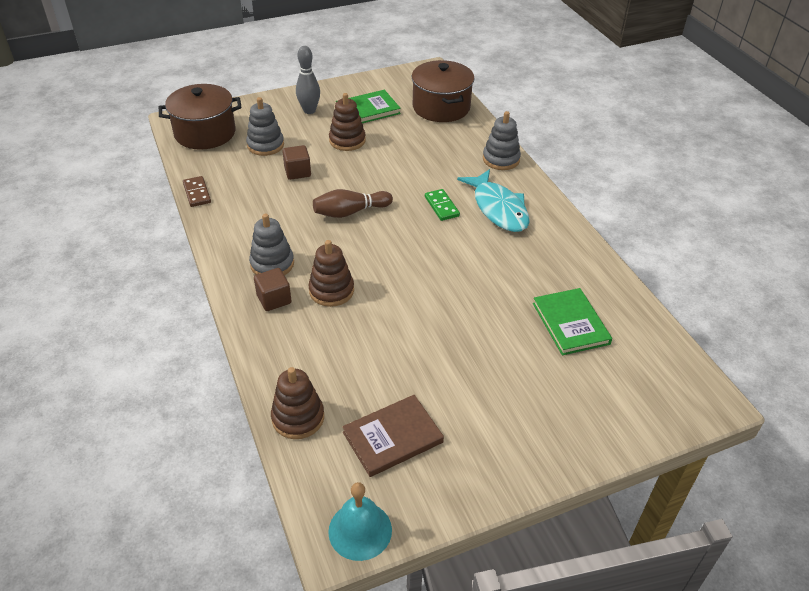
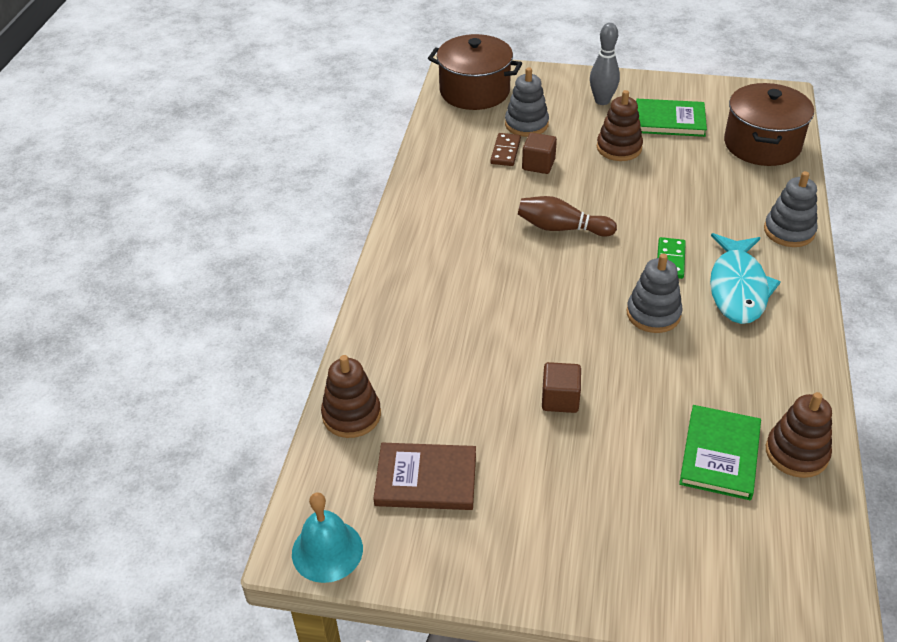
camera: 35 degrees right, 0 degrees up
(197, 193) = (421, 152): brown domino -> brown domino (505, 151)
(272, 264) = (440, 252): grey stacking toy -> grey stacking toy (653, 314)
(274, 299) = (415, 289): brown cube -> brown cube (560, 399)
(331, 291) = (478, 304): brown stacking toy -> brown stacking toy (796, 453)

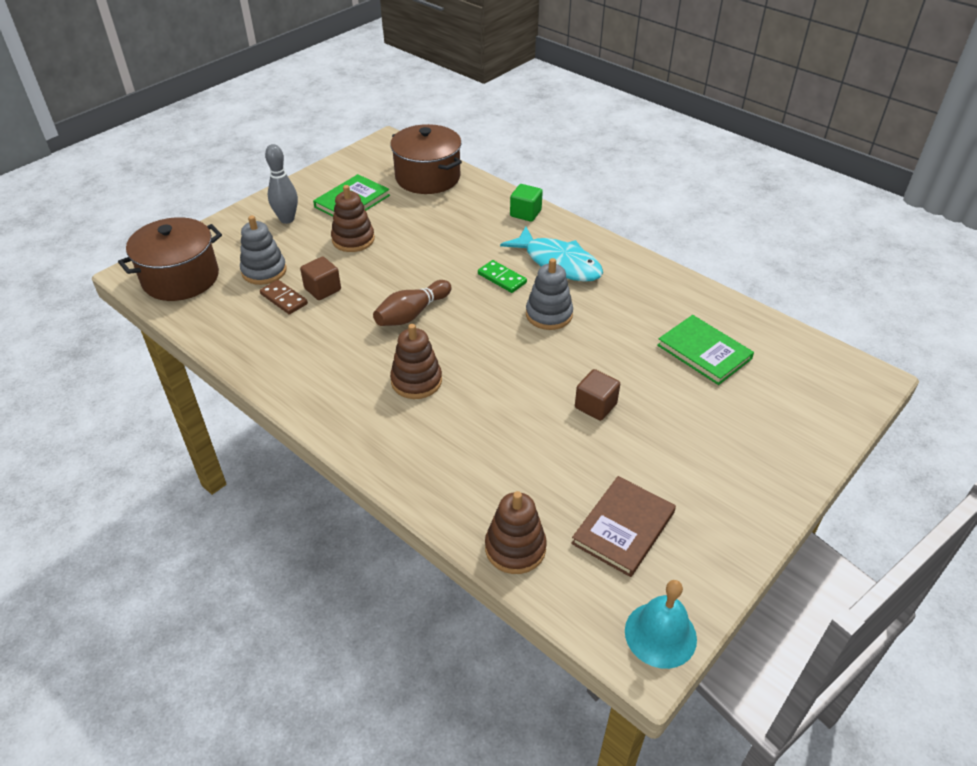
camera: 60 degrees left, 0 degrees up
(789, 231) = (525, 213): grey stacking toy -> green cube
(796, 453) = (725, 317): brown stacking toy -> brown stacking toy (416, 381)

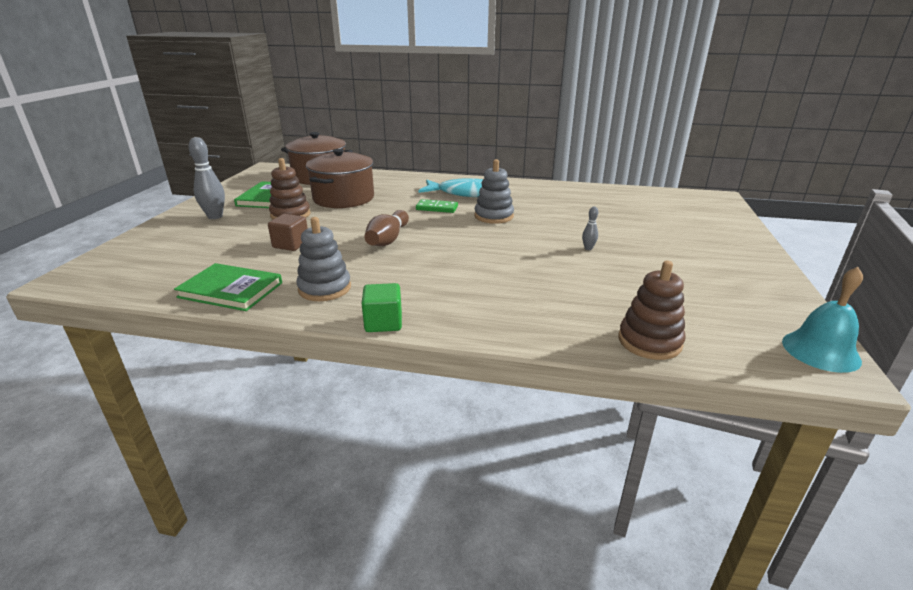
camera: 30 degrees left, 15 degrees down
(181, 278) = (128, 270): brown pot -> brown pot (343, 198)
(264, 271) = (220, 247): grey stacking toy -> grey stacking toy (324, 288)
(284, 299) = (258, 258): brown domino -> none
(416, 381) = (437, 272): brown stacking toy -> none
(525, 213) = (415, 179): green cube -> green cube (383, 322)
(595, 406) = (588, 248): brown cube -> grey bowling pin
(623, 528) = (702, 302): brown book -> none
(704, 352) = (615, 209): green book -> green book (231, 290)

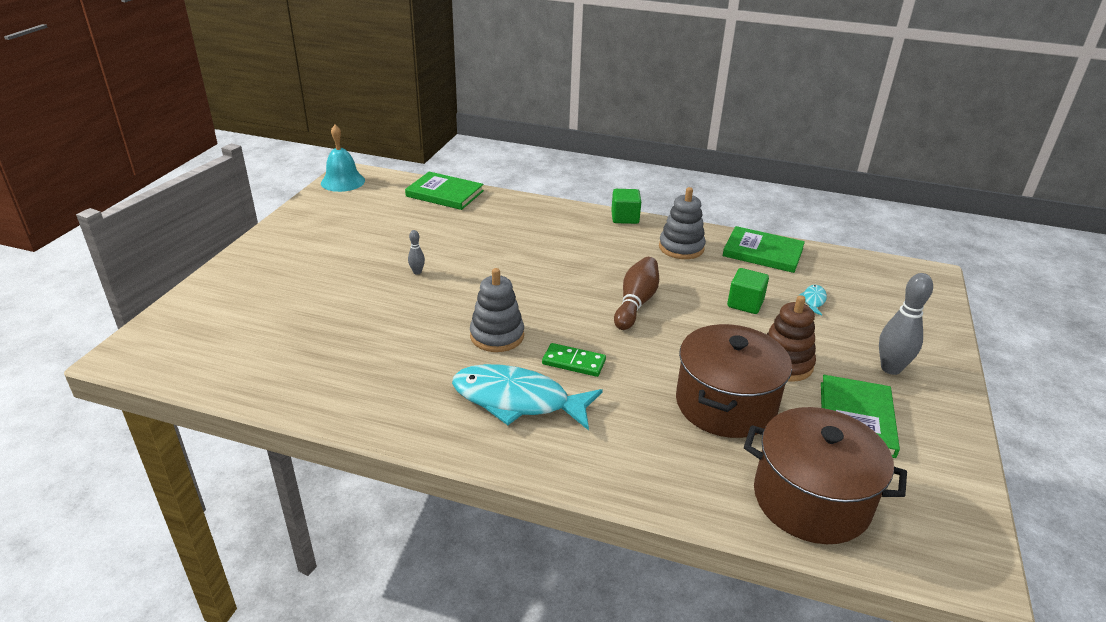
camera: 175 degrees left, 5 degrees up
(225, 250) = (813, 300): none -> turquoise fish
(291, 244) = (745, 303): brown cube -> green cube
(649, 341) = (445, 193): brown stacking toy -> green book

